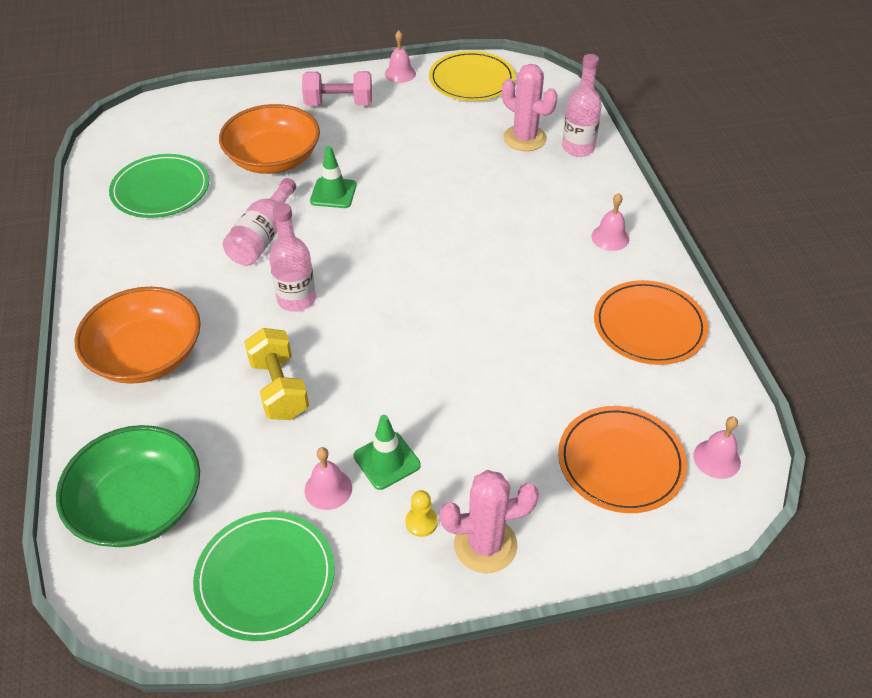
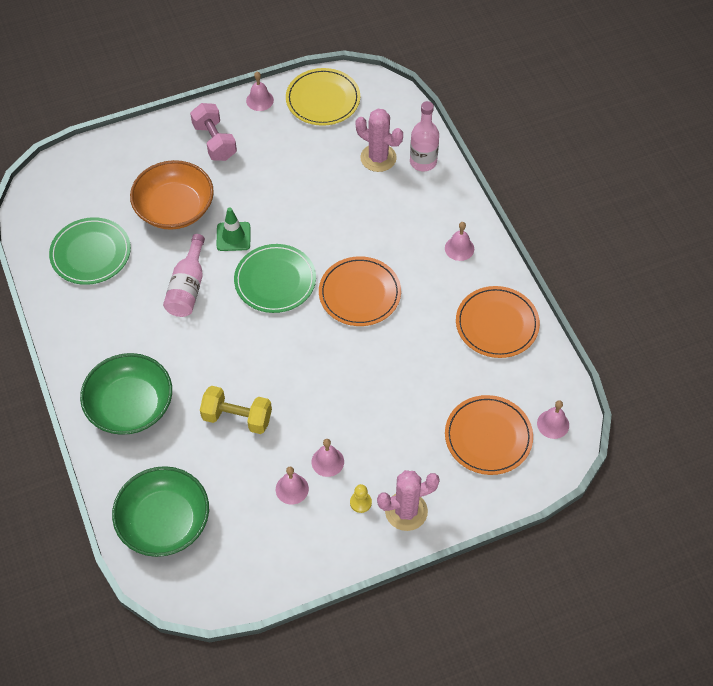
camera: 10 degrees left, 10 degrees up
(146, 355) = (130, 406): orange bowl -> green bowl
(265, 577) = (266, 557): green plate -> green plate (275, 280)
(279, 388) = (237, 418): yellow dumbbell -> yellow dumbbell turned 45 degrees counterclockwise
(296, 299) = (230, 341): pink bottle -> none
(339, 104) = (215, 142): pink dumbbell -> pink dumbbell turned 75 degrees clockwise
(387, 460) = (327, 461): green traffic cone -> pink bell
(474, 269) = (359, 293): none -> orange plate

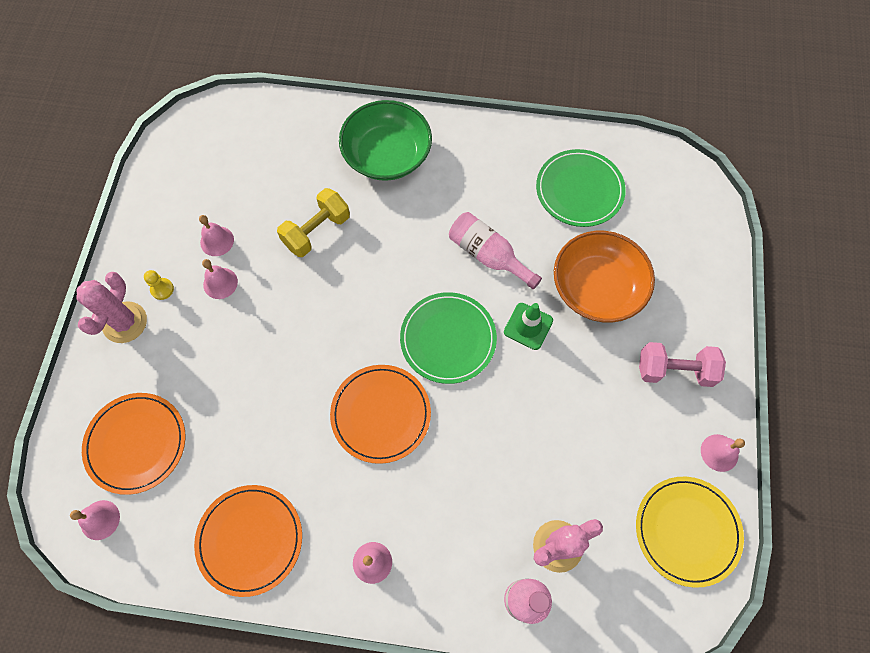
camera: 120 degrees right, 10 degrees up
(164, 522) = (260, 134): green bowl -> none

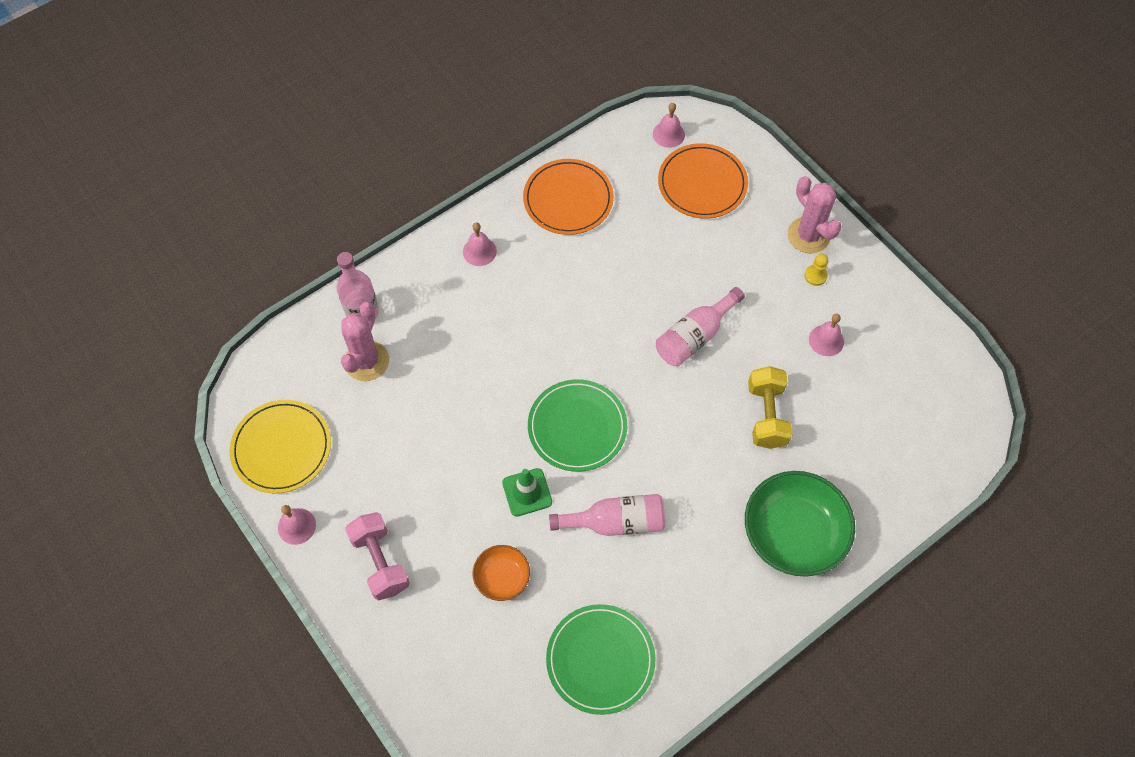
camera: 135 degrees right, 5 degrees down
(220, 283) = (783, 315): pink bell -> none
(296, 326) = (694, 336): none -> pink bottle
(381, 414) = (568, 335): orange plate -> none
(597, 287) = (502, 577): orange bowl -> orange bowl, size x0.52
(674, 370) = (380, 562): pink dumbbell -> pink dumbbell turned 75 degrees counterclockwise

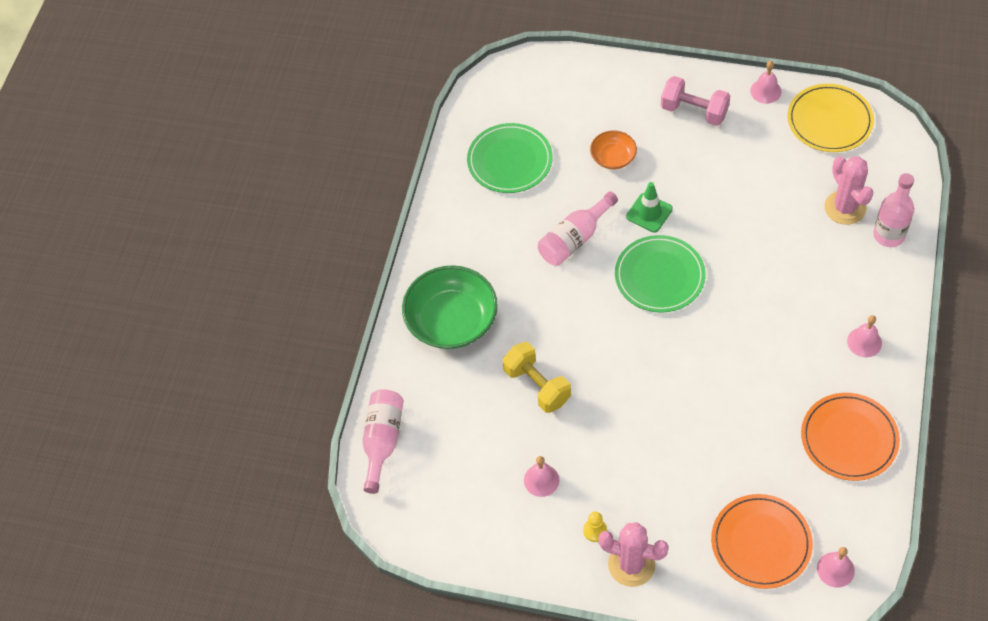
camera: 145 degrees right, 5 degrees down
(694, 336) = (642, 404): pink bottle -> pink bottle (382, 441)

